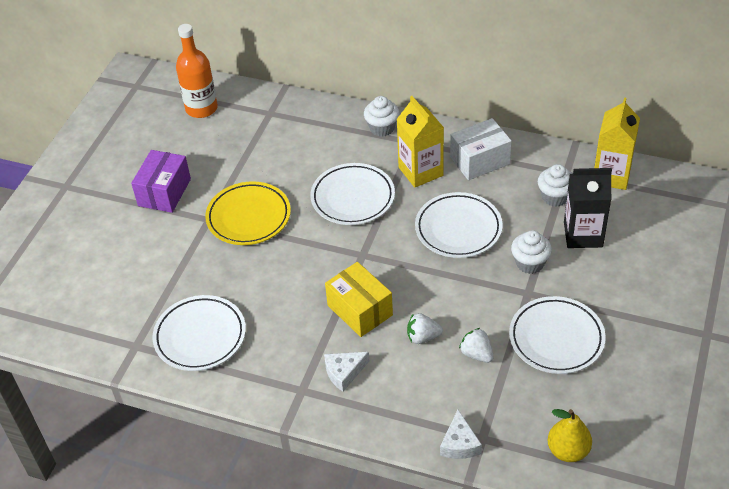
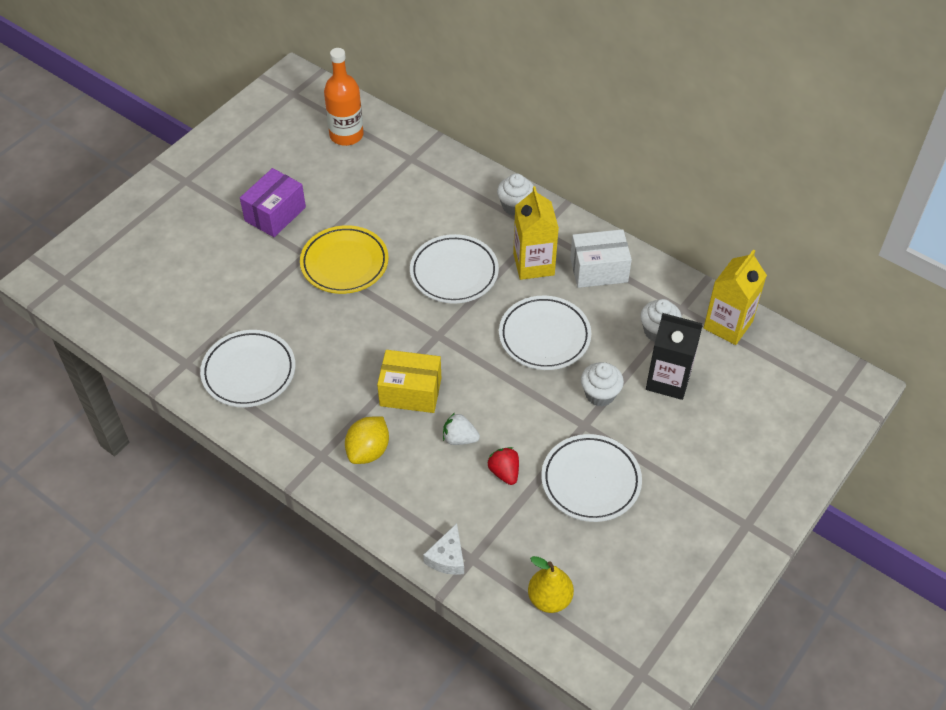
camera: 15 degrees right, 5 degrees up
(344, 373) = (368, 451): white cheese -> yellow lemon
(360, 310) = (410, 392): yellow box -> yellow box turned 60 degrees counterclockwise
(476, 354) = (504, 472): white strawberry -> red strawberry

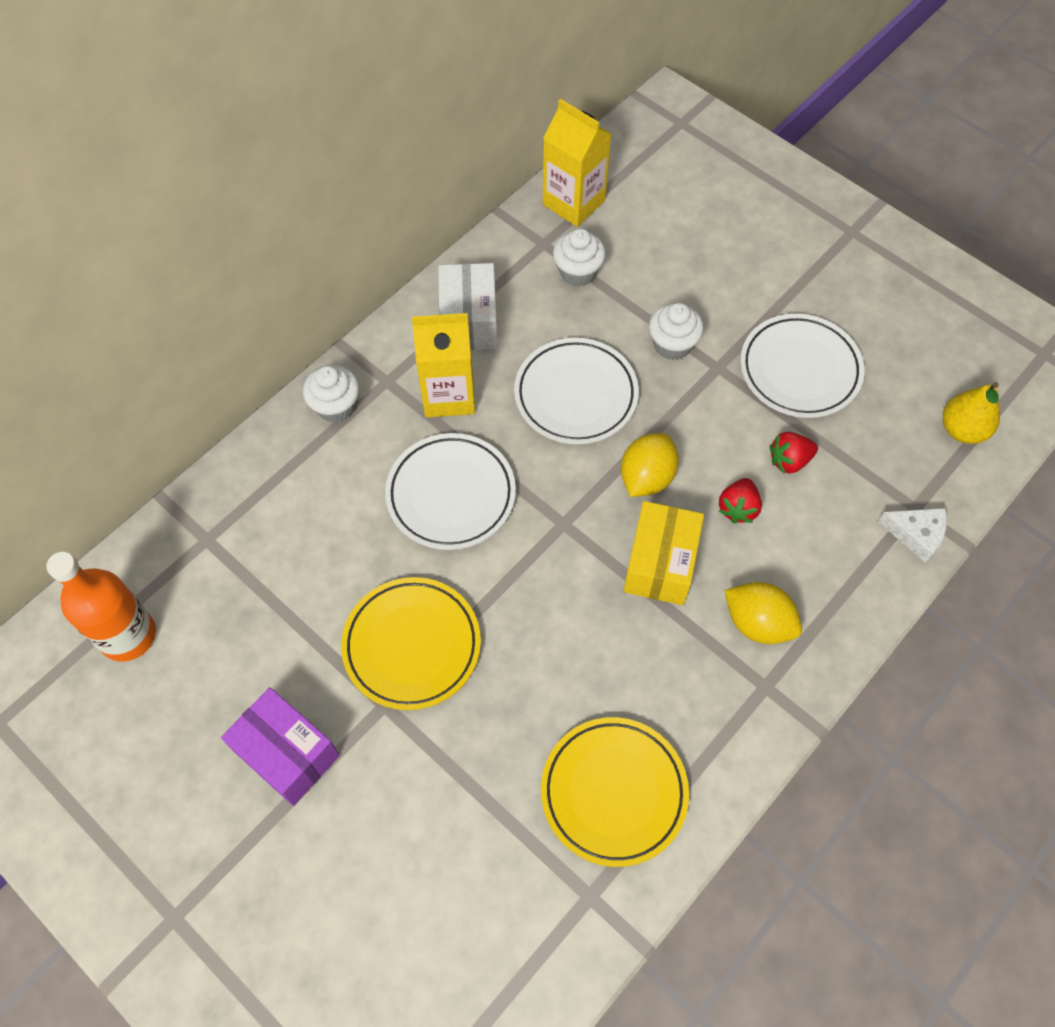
camera: 85 degrees left, 10 degrees up
(249, 372) = (614, 792): white plate -> yellow plate
(459, 438) = (738, 508): white strawberry -> red strawberry
(479, 381) = (646, 477): none -> yellow lemon
(668, 380) = (653, 273): black carton -> none

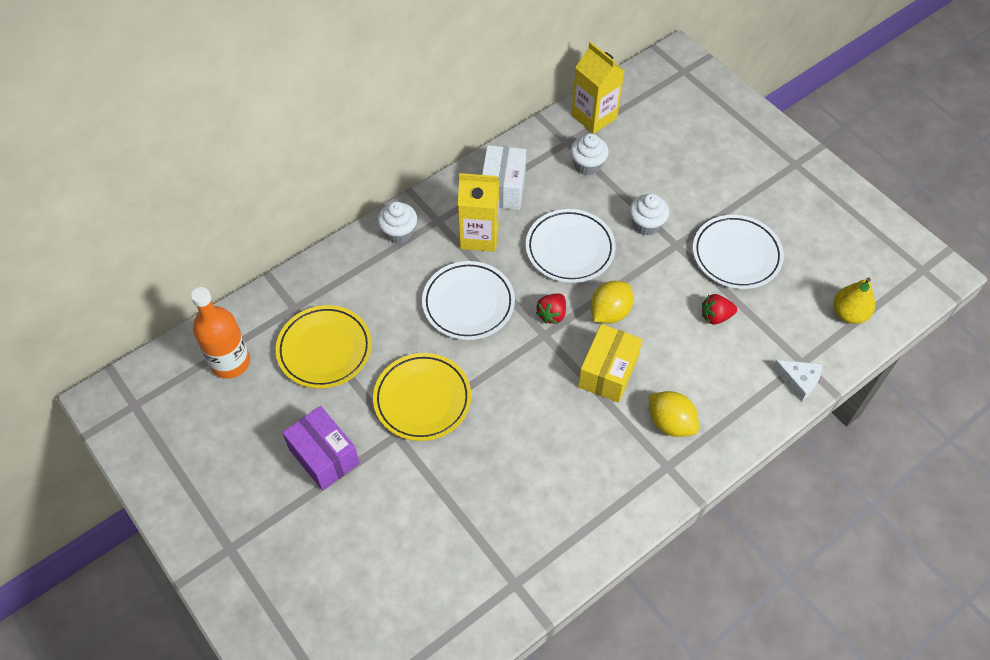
camera: 10 degrees right, 5 degrees down
(614, 792) = (545, 519): yellow plate -> yellow plate (324, 349)
(738, 508) = (671, 343): red strawberry -> red strawberry (552, 314)

